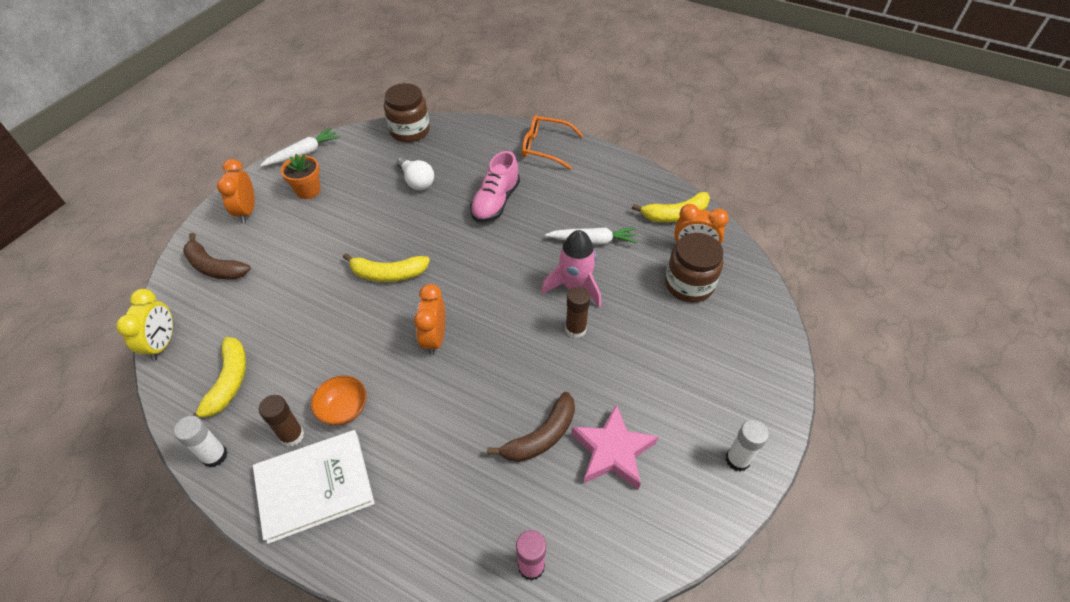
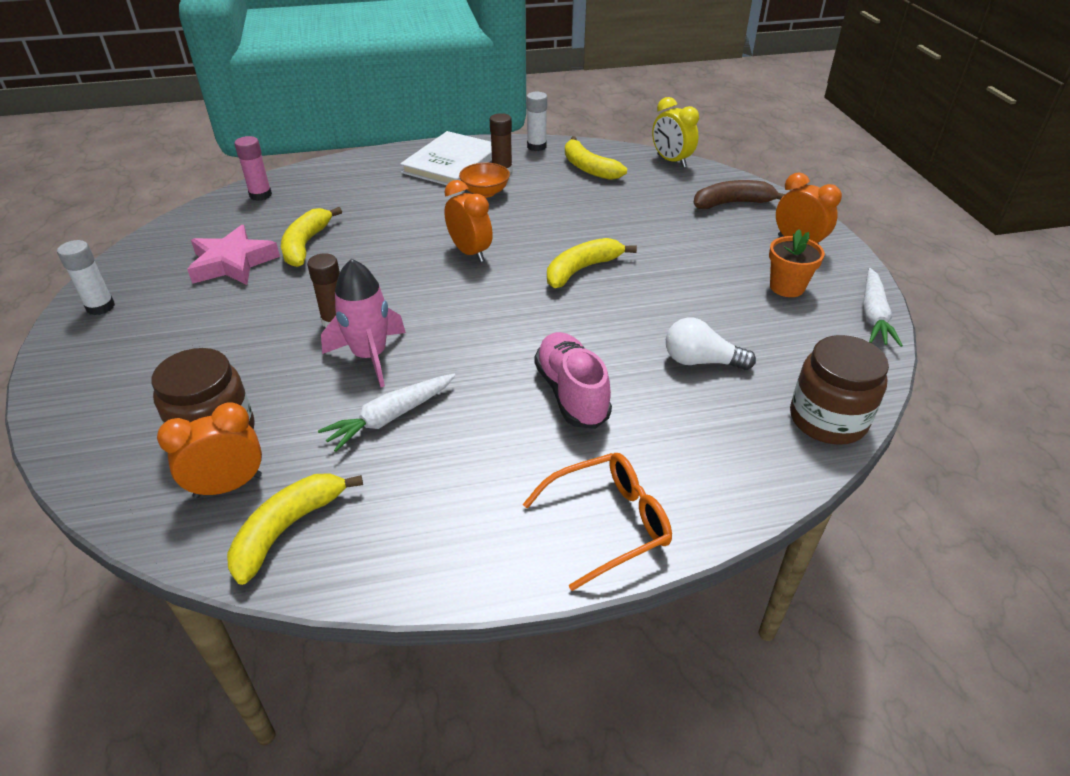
camera: 140 degrees right, 10 degrees down
(541, 436) = (306, 245): brown banana -> yellow banana

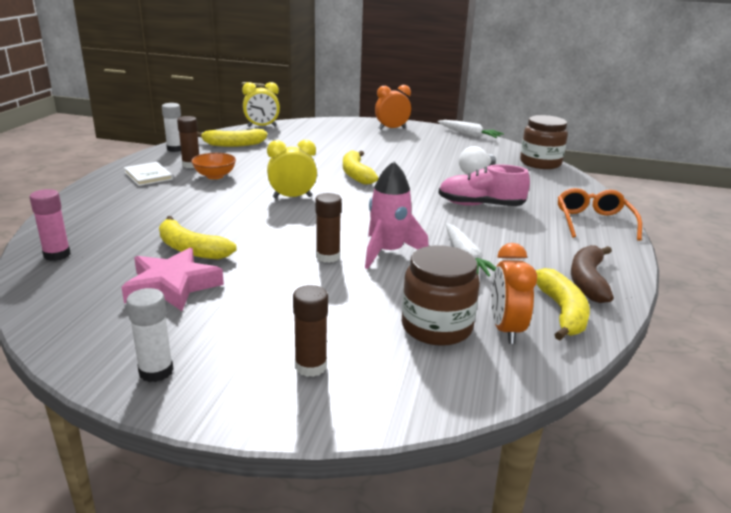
camera: 65 degrees left, 15 degrees down
(123, 376) = (310, 366): none -> brown glue stick
(287, 528) = (562, 312): yellow banana -> yellow banana turned 150 degrees counterclockwise
(452, 163) = (148, 176): white book -> white book, size x0.57
(470, 252) = (292, 197): orange clock -> yellow clock
(732, 203) = (333, 128): brown banana -> brown banana (587, 281)
(787, 287) = (428, 141): orange flower pot -> none

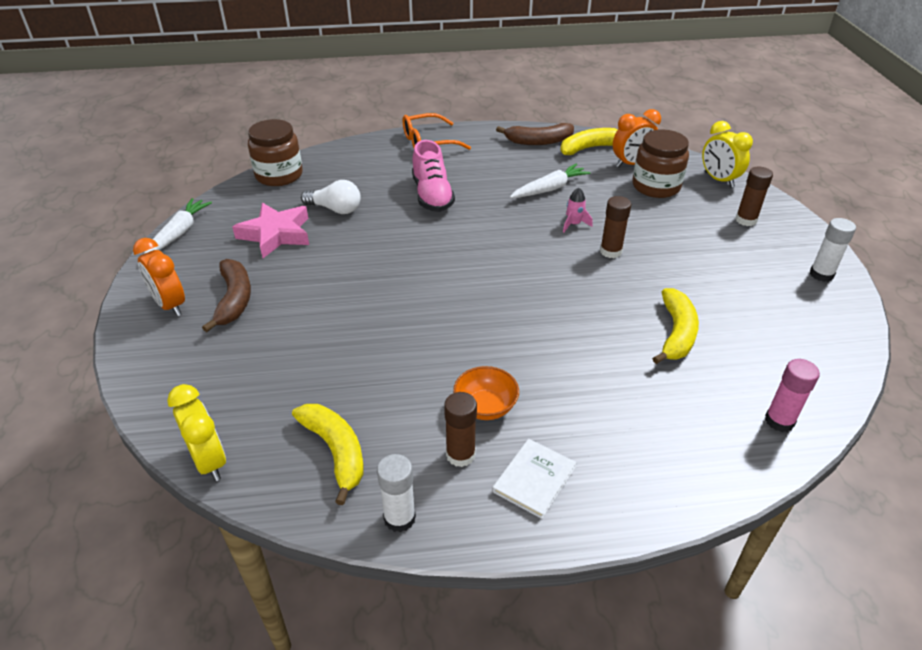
camera: 110 degrees left, 15 degrees up
(172, 286) = (738, 314): pink star -> pink star (276, 234)
(292, 197) = (502, 313): yellow clock -> yellow clock (719, 180)
(356, 174) = (396, 287): yellow banana -> none
(383, 139) = (234, 300): none -> brown banana
(388, 252) = (574, 224): pink rocket -> pink rocket, size x0.51

